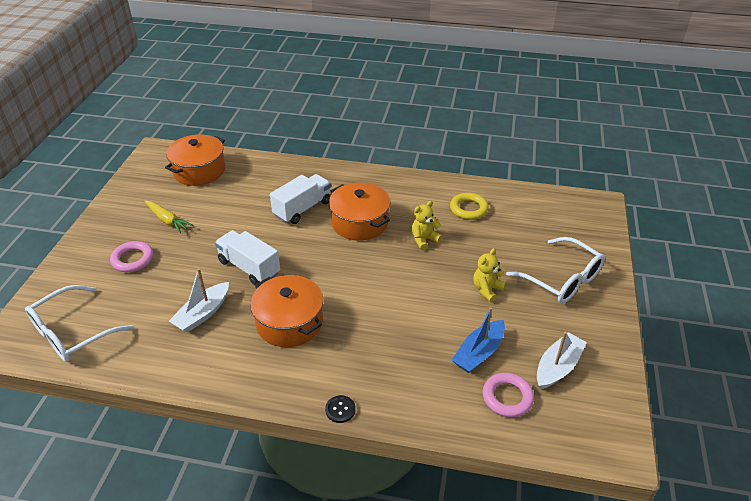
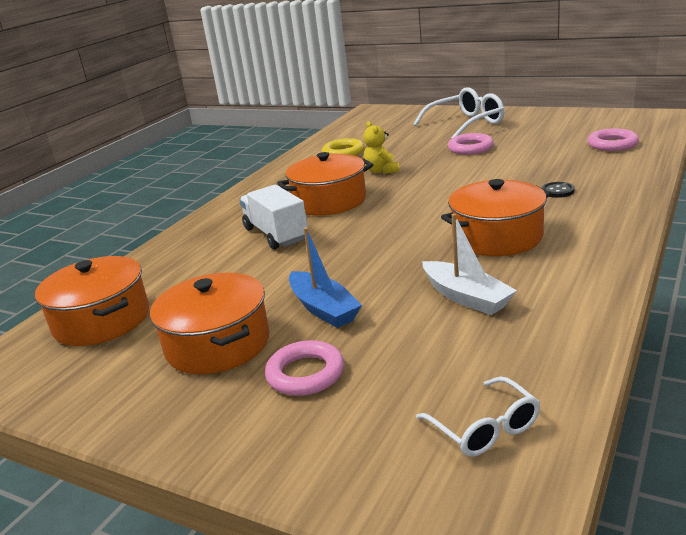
camera: 70 degrees left, 15 degrees down
(73, 332) = (484, 428): white glasses -> white glasses, size x0.59
(167, 220) = (218, 344): yellow carrot -> orange pot
(249, 267) = (380, 266): white truck -> none
(340, 410) = (639, 208): black button -> black button (557, 191)
(479, 353) = (556, 152): blue boat -> blue boat (323, 309)
(487, 290) = (470, 148): yellow teddy bear -> pink ring
(557, 367) = (575, 128): white boat -> none

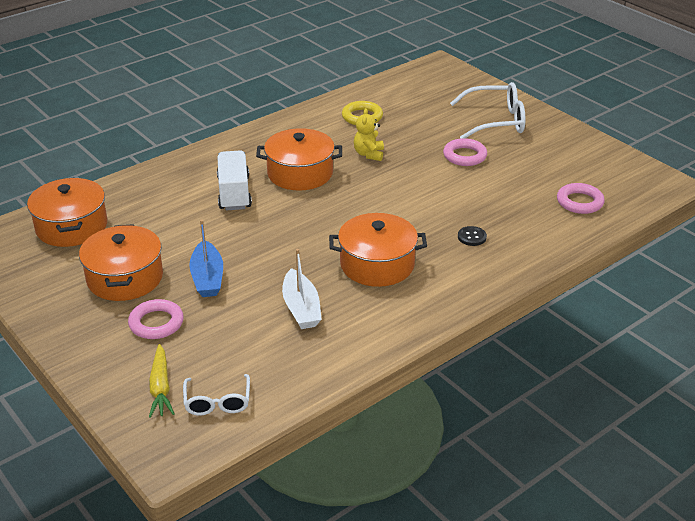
camera: 20 degrees right, 10 degrees up
(388, 443) = (161, 387): none -> yellow carrot

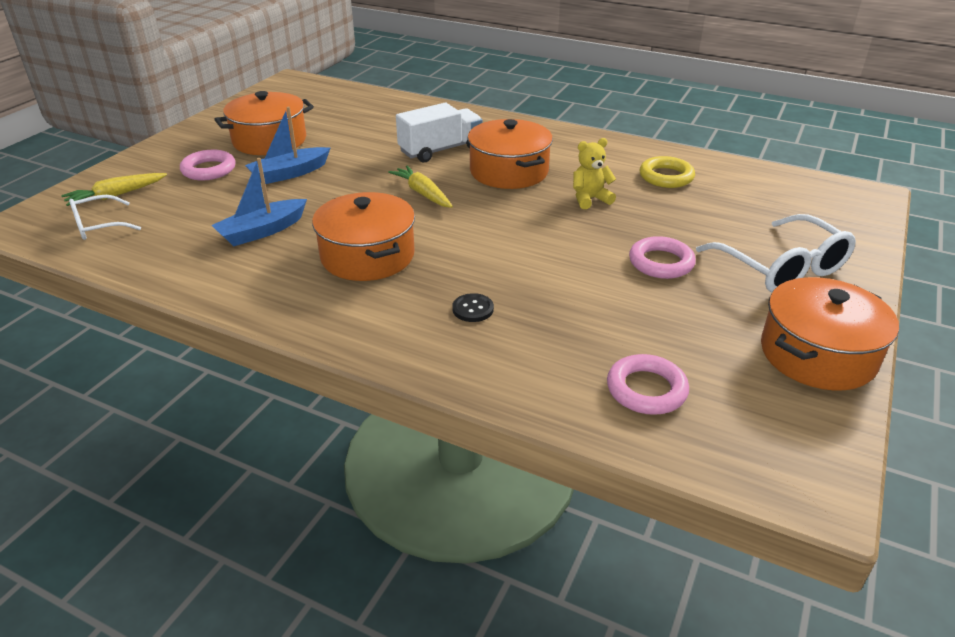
camera: 65 degrees right, 0 degrees up
(72, 227) = (332, 102): orange pot -> orange pot (817, 354)
(301, 308) = (262, 231): white boat -> blue boat
(302, 219) = (422, 193): none -> yellow carrot

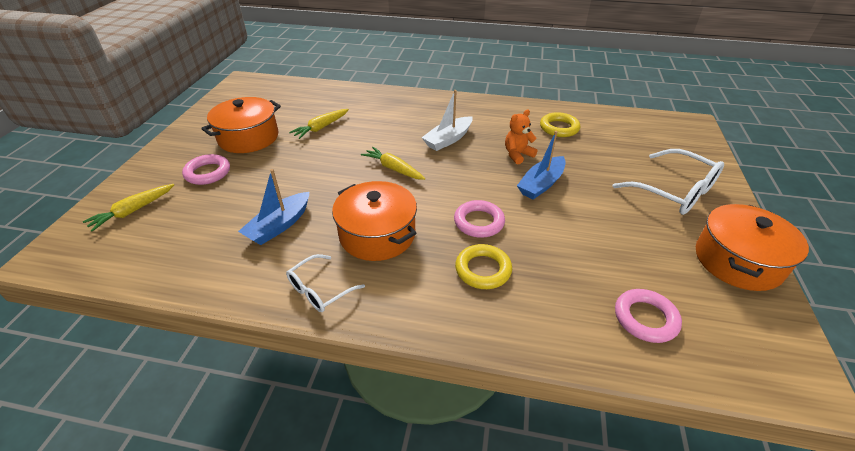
camera: 15 degrees left, 5 degrees up
(99, 226) = (129, 245): white glasses -> white glasses (320, 290)
(289, 173) = (278, 166): blue boat -> blue boat (541, 184)
(358, 140) = (321, 128): none -> yellow carrot
(440, 150) = (388, 128): white truck -> none
(473, 309) = (483, 270): black button -> yellow ring
(509, 171) = (448, 139): orange pot -> white boat
(590, 199) = (517, 155): yellow teddy bear -> orange teddy bear
(661, 263) = (594, 201): pink ring -> pink ring (479, 222)

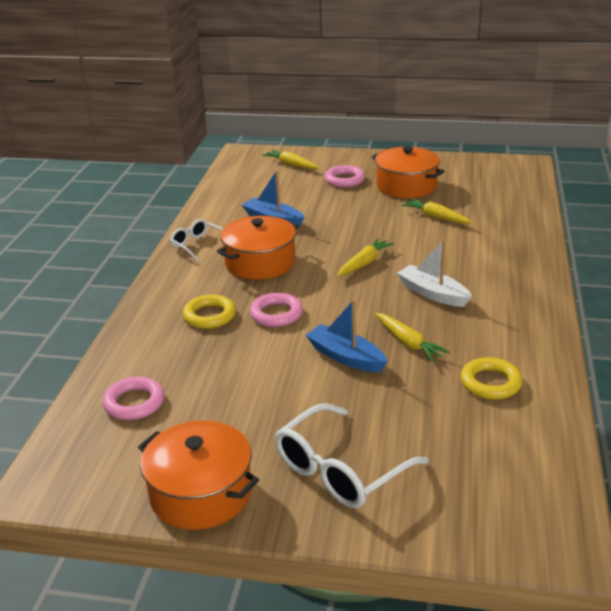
camera: 90 degrees right, 10 degrees down
(517, 155) = (408, 343): orange teddy bear -> yellow carrot

